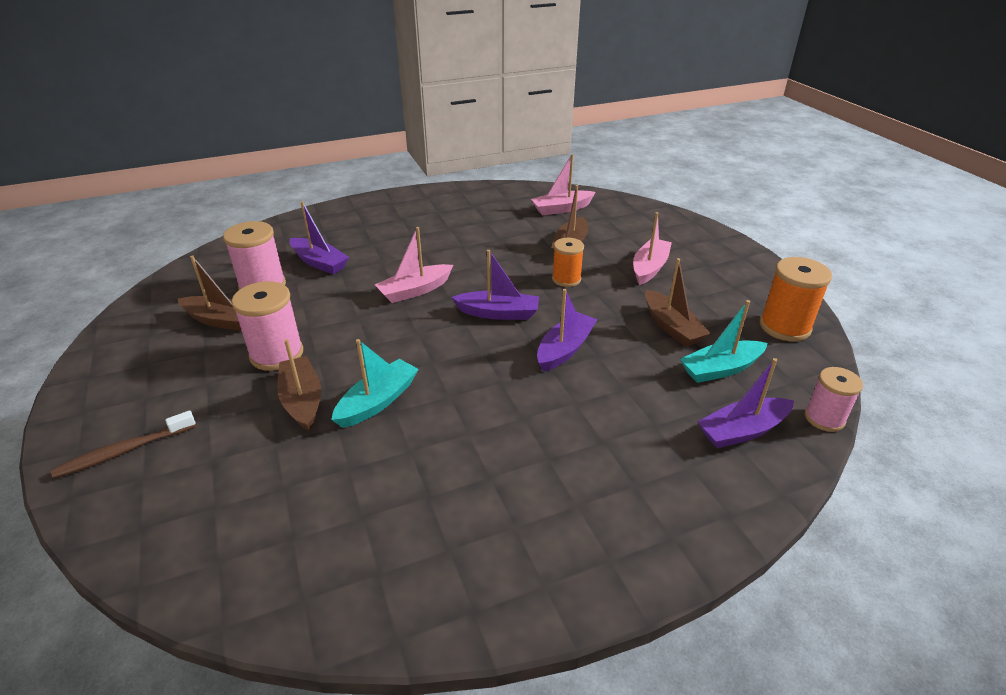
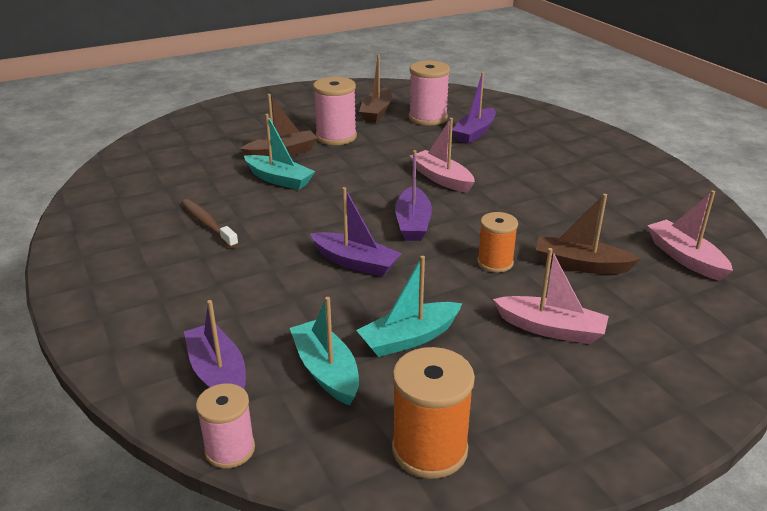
camera: 85 degrees right, 5 degrees down
(124, 451) = (239, 112): brown toothbrush -> brown toothbrush (207, 224)
(671, 327) = (409, 338): brown boat -> turquoise boat

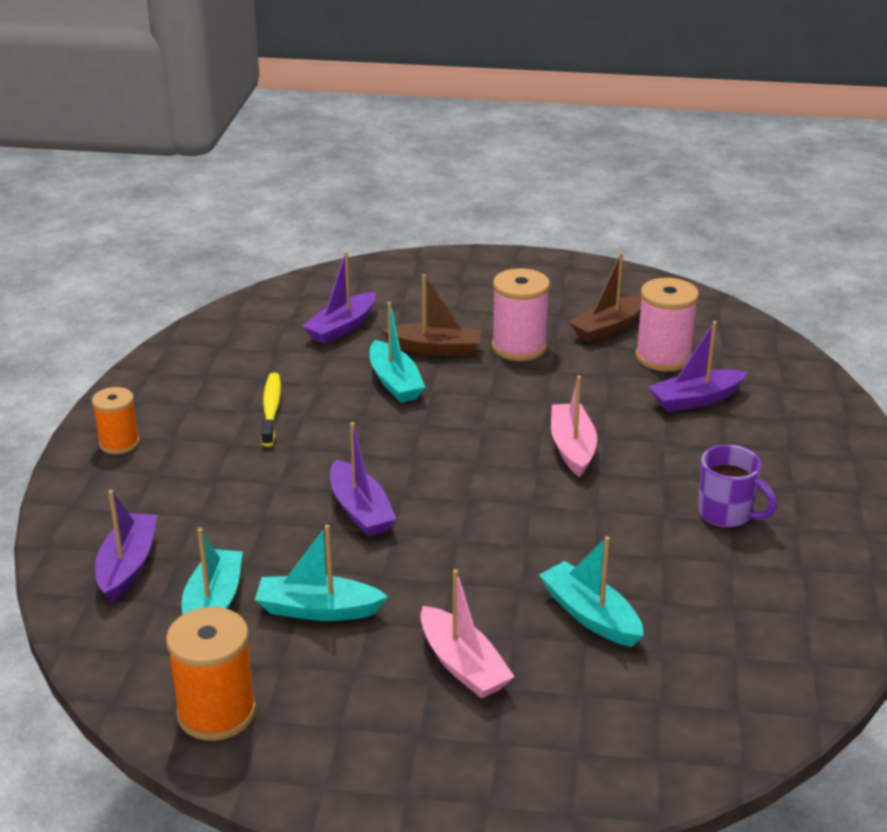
camera: 35 degrees right, 0 degrees up
(207, 224) = (271, 409): brown toothbrush -> yellow toothbrush
(230, 449) = (72, 633): pink spool -> none
(413, 223) = (471, 490): purple boat -> purple boat (342, 328)
(495, 262) = (500, 572): orange spool -> orange spool (119, 443)
(572, 183) = (726, 515): none -> purple mug
(580, 265) = (590, 615): brown boat -> turquoise boat
(685, 258) = (728, 662): pink boat -> none

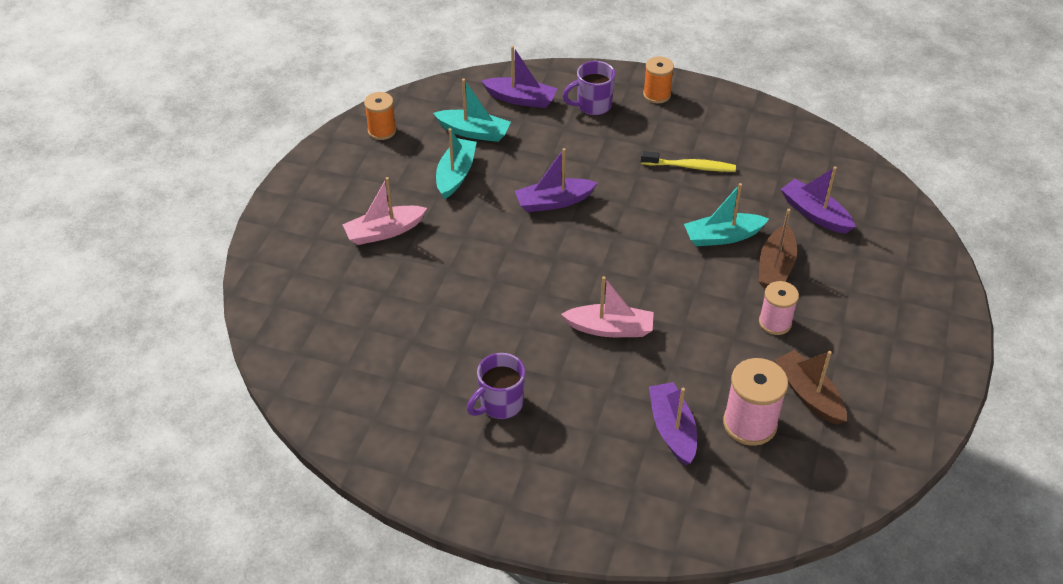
camera: 100 degrees right, 15 degrees up
(145, 496) = (592, 106): none -> purple mug
(216, 713) = (382, 131): orange spool -> orange spool, size x0.66
(519, 347) = (775, 322): pink spool -> pink spool, size x0.66
(590, 615) = (410, 299): turquoise boat -> none

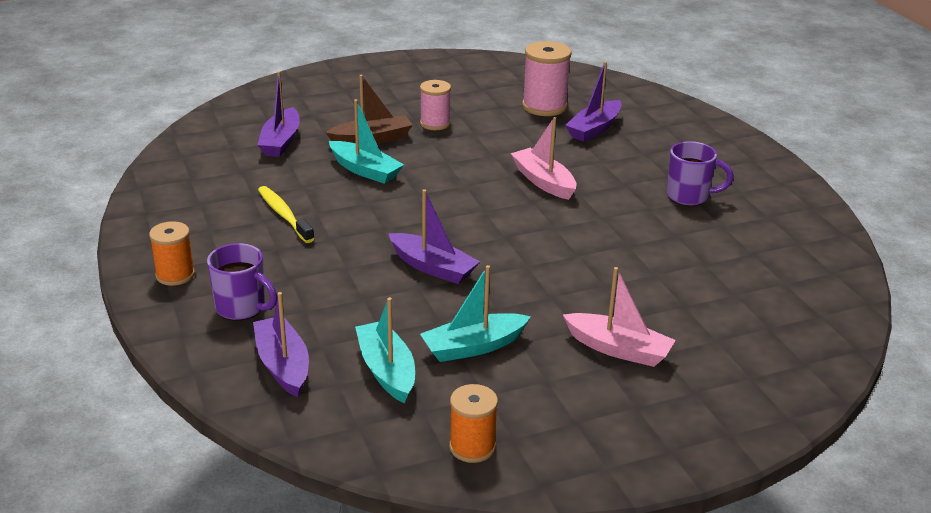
camera: 130 degrees left, 15 degrees down
(808, 394) = (486, 96): brown boat -> none

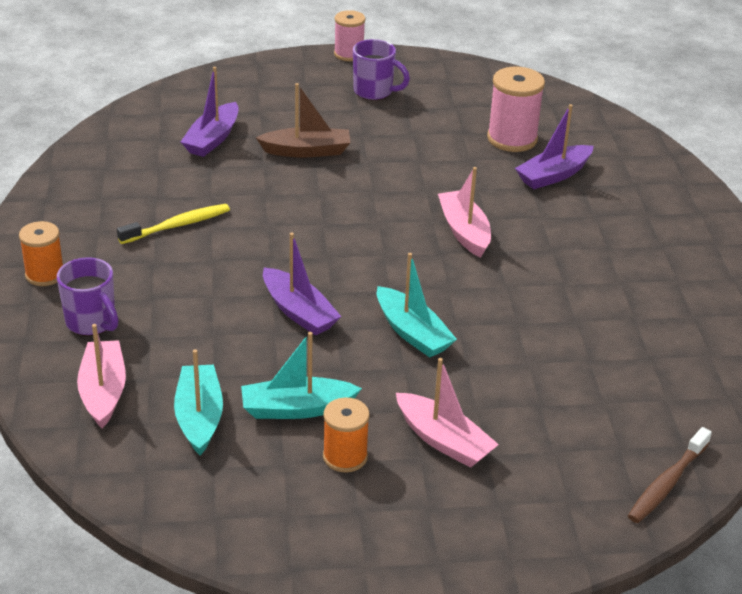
camera: 15 degrees right, 5 degrees up
(283, 365) = (103, 392): purple boat -> pink boat
(284, 215) = (178, 225): yellow toothbrush -> yellow toothbrush turned 75 degrees clockwise
(365, 170) = (282, 187): turquoise boat -> turquoise boat (412, 333)
(435, 123) = (382, 142): pink spool -> pink spool (349, 54)
(472, 447) = (243, 516): orange spool -> orange spool (345, 457)
(689, 197) = (616, 277): purple mug -> purple mug (374, 92)
(824, 348) = (667, 483): none -> brown toothbrush

